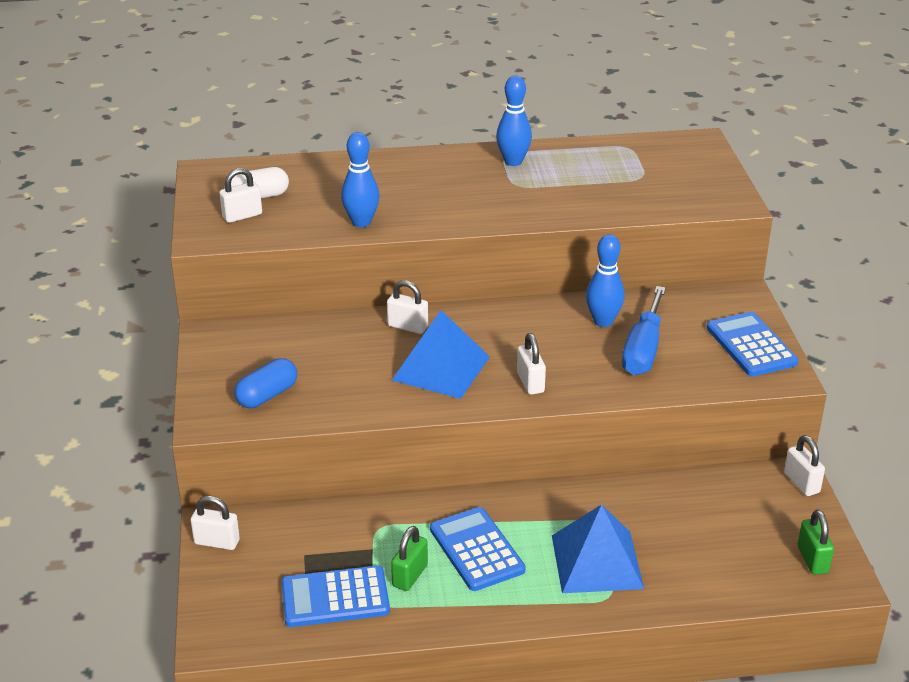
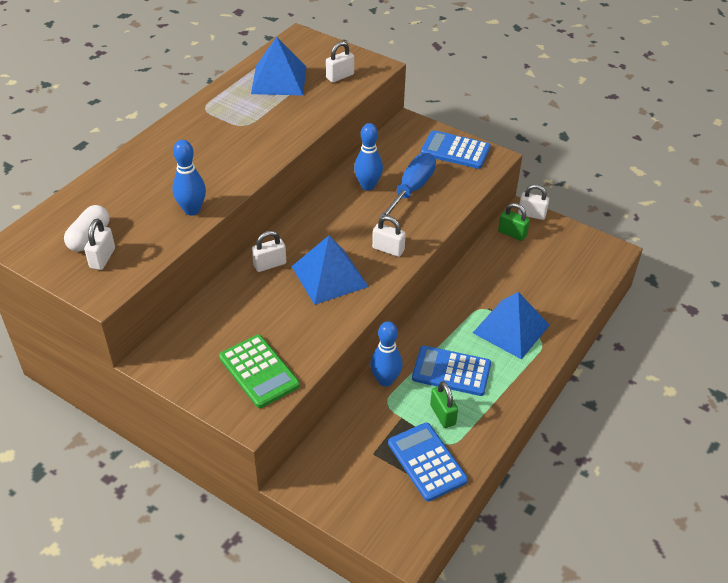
camera: 50 degrees left, 10 degrees up
(217, 542) = (314, 491): white padlock -> white padlock (340, 76)
(267, 395) = (259, 371): blue capsule -> green calculator
(335, 598) = (426, 462): blue calculator -> blue calculator turned 120 degrees clockwise
(513, 162) = (217, 110): blue bowling pin -> blue bowling pin (385, 380)
(613, 166) = (279, 80): none -> blue pyramid
(643, 350) = (412, 189): blue screwdriver -> blue screwdriver turned 120 degrees counterclockwise
(812, 559) = (589, 250): green padlock -> green padlock (512, 233)

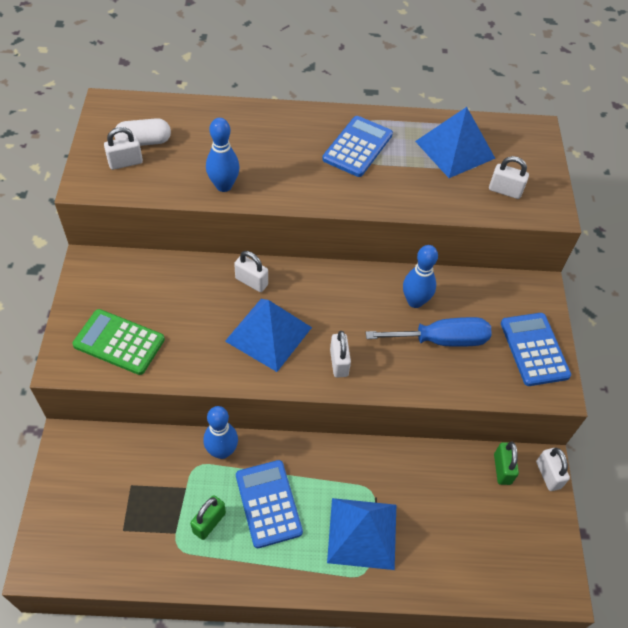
camera: 55 degrees right, 10 degrees up
(259, 371) = (119, 342): green calculator -> green calculator turned 90 degrees clockwise
(426, 462) = (145, 536): blue calculator -> blue calculator (357, 147)

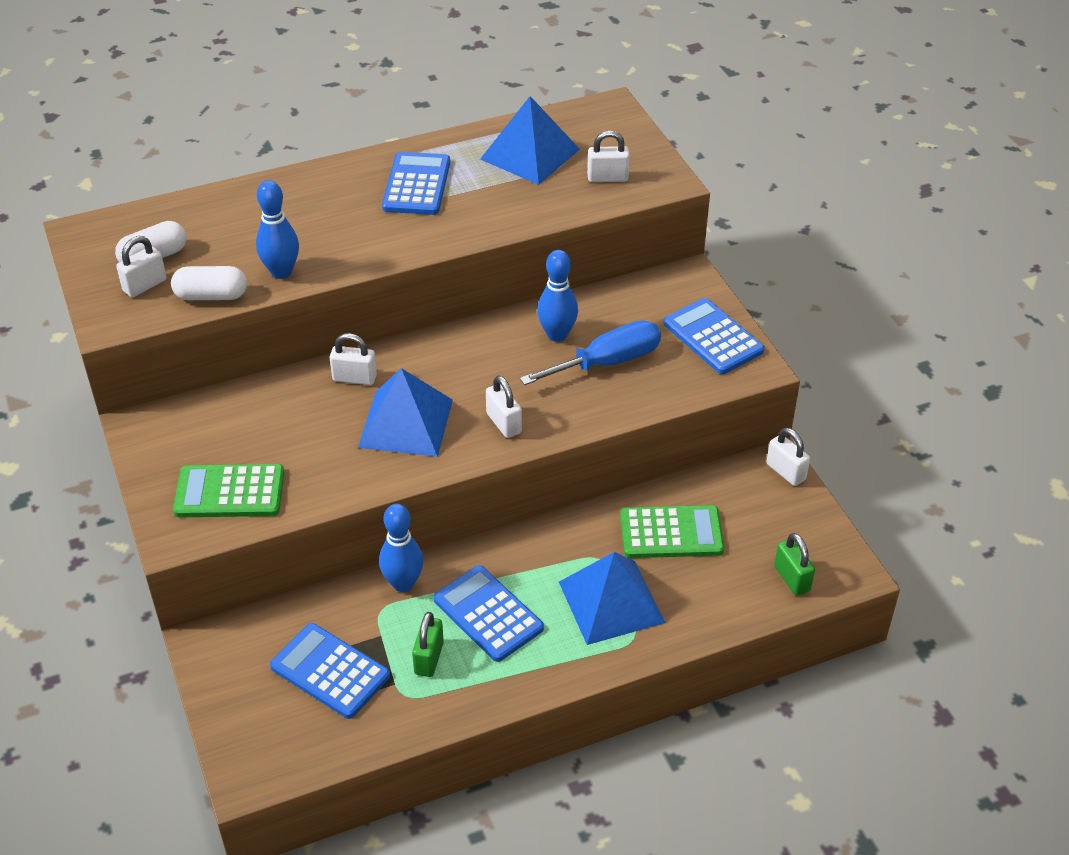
camera: 20 degrees left, 10 degrees down
(137, 502) = (330, 671): none -> blue calculator
(165, 188) = (211, 296): none -> white capsule
(435, 492) = (671, 533): none -> green calculator
(502, 469) = (733, 484): green padlock -> green padlock (792, 578)

